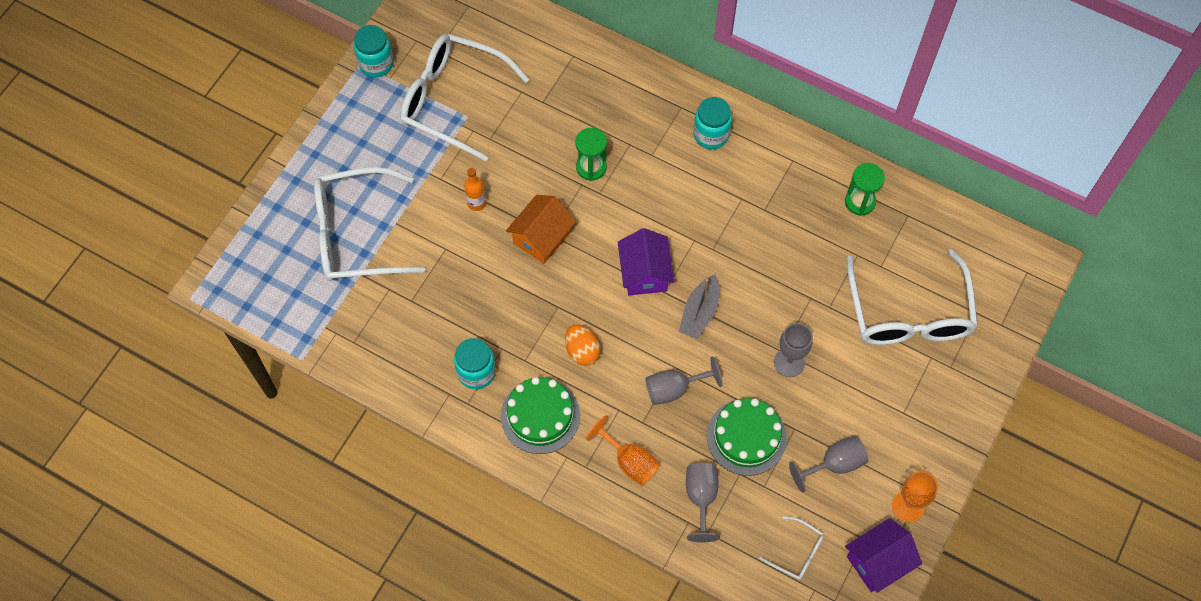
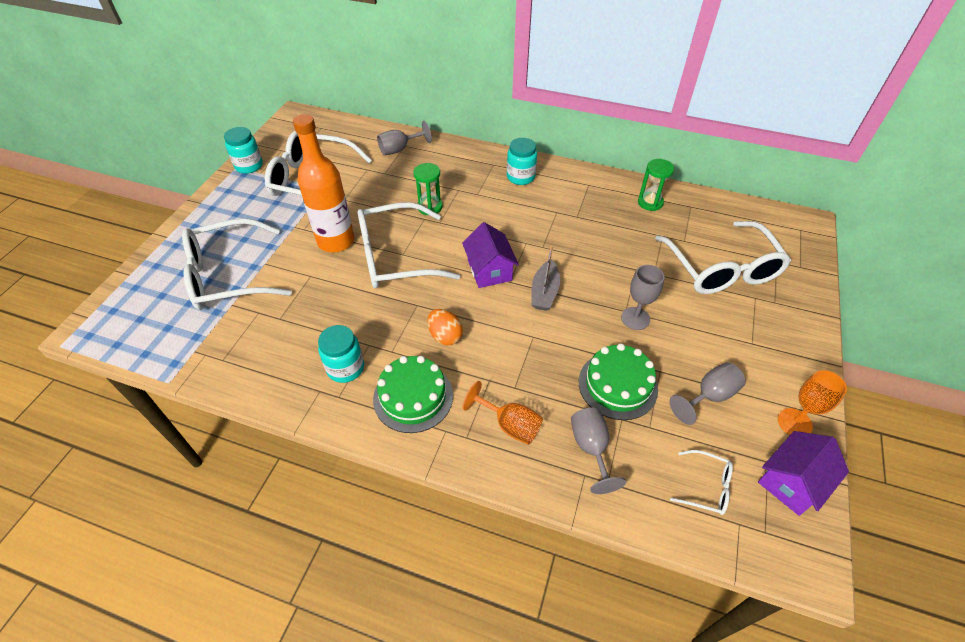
camera: 10 degrees left, 15 degrees down
(476, 203) = (336, 241): orange bottle -> orange bottle, size x2.35
(541, 237) = (395, 257): orange house -> white glasses
(674, 389) = (538, 354): grey goblet -> grey goblet (399, 149)

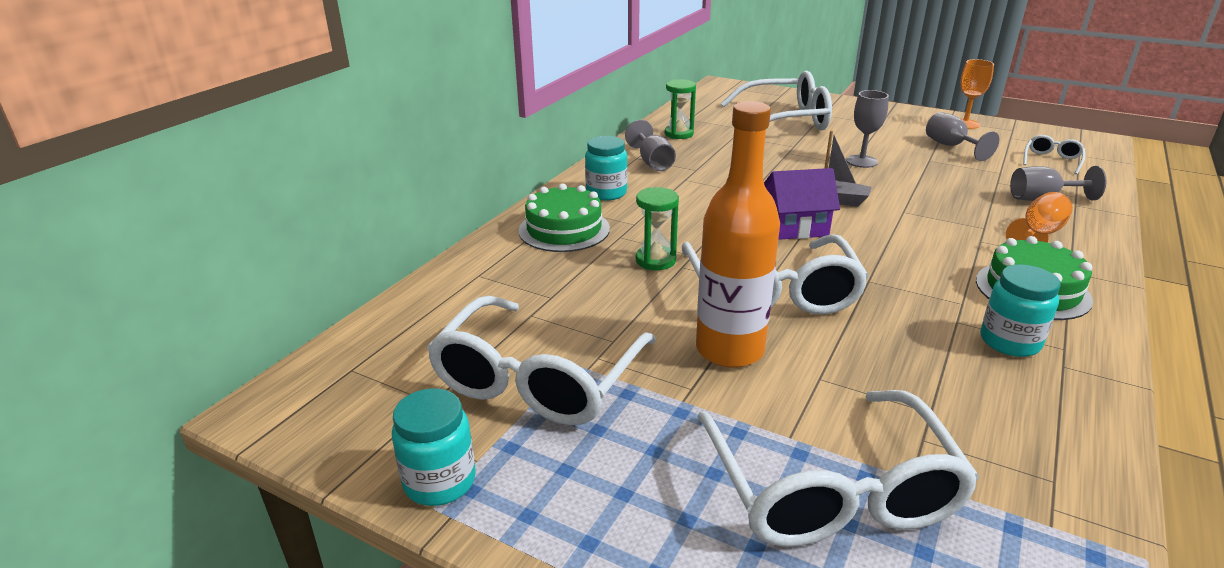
camera: 80 degrees left, 20 degrees down
(399, 149) = (487, 280): grey goblet -> grey goblet (652, 162)
(445, 336) = (921, 263): orange egg -> none
(617, 385) = (955, 179): green cake -> green cake (564, 229)
(791, 482) = (1025, 133): purple house -> none

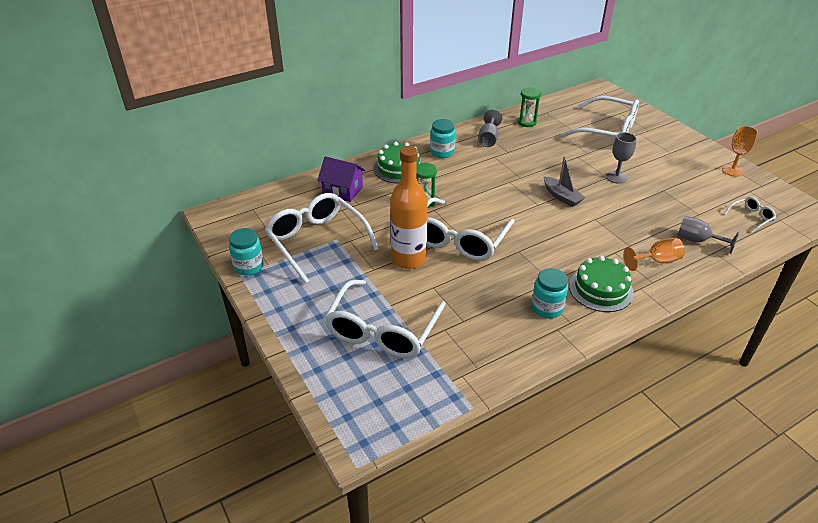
camera: 30 degrees right, 10 degrees up
(537, 380) = (316, 241): white glasses -> white glasses turned 90 degrees clockwise
(795, 227) = (519, 207): purple house -> purple house (342, 191)
(951, 146) = (694, 185): grey goblet -> none

